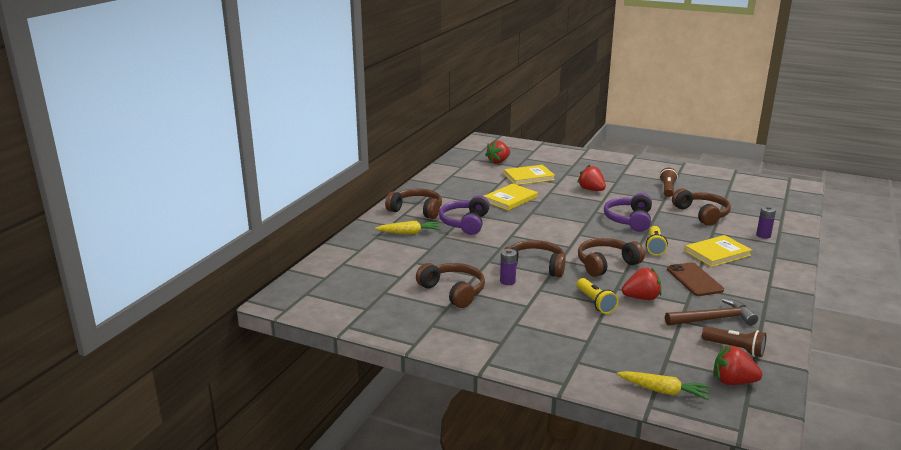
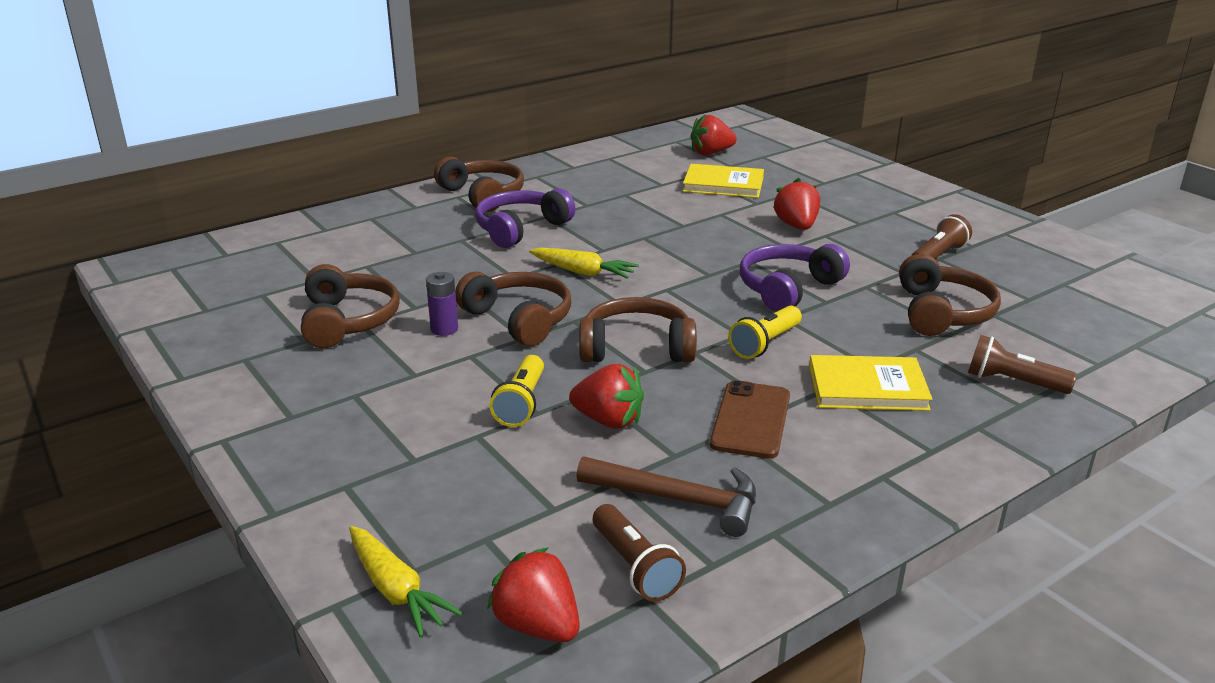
camera: 30 degrees right, 5 degrees up
(409, 233) = (423, 223): yellow carrot -> yellow carrot (583, 272)
(510, 199) = (642, 210): yellow book -> none
(763, 235) = (1013, 382): purple battery -> brown flashlight

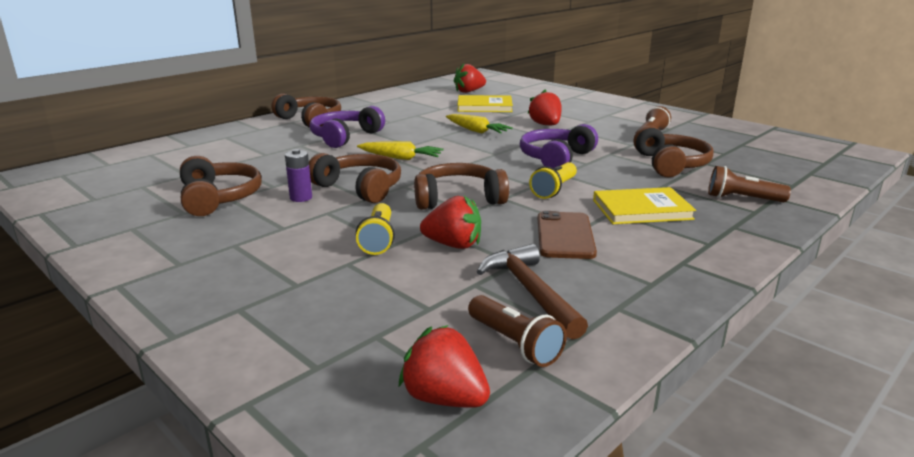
camera: 10 degrees left, 5 degrees down
(396, 590) = (303, 385): yellow carrot -> yellow carrot (476, 131)
(678, 499) = (530, 292): brown hammer -> brown hammer turned 120 degrees counterclockwise

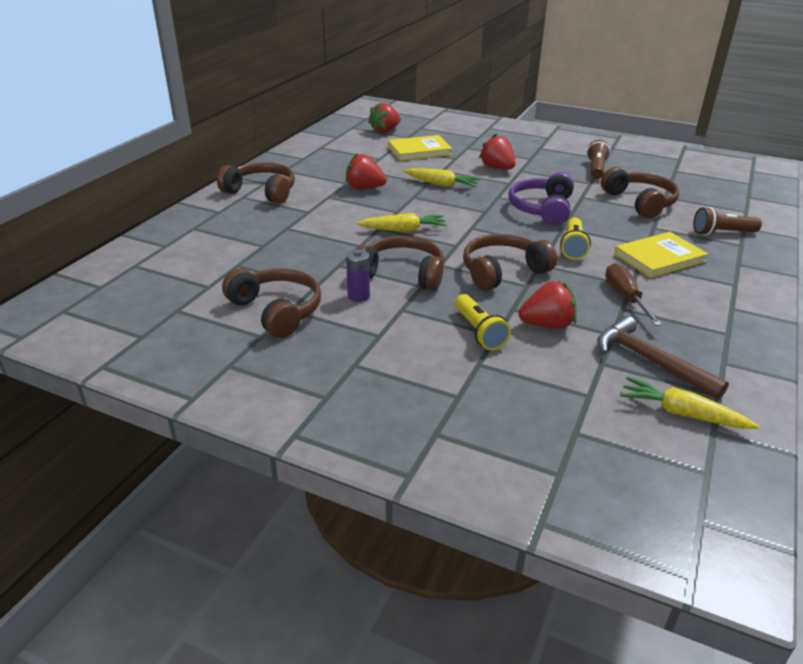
camera: 20 degrees left, 10 degrees up
(345, 137) = (321, 210): purple headphones -> none
(444, 398) = (679, 476): red strawberry -> red strawberry (364, 188)
(514, 343) = (682, 413): brown flashlight -> yellow carrot
(565, 236) = (625, 297): brown phone -> brown screwdriver

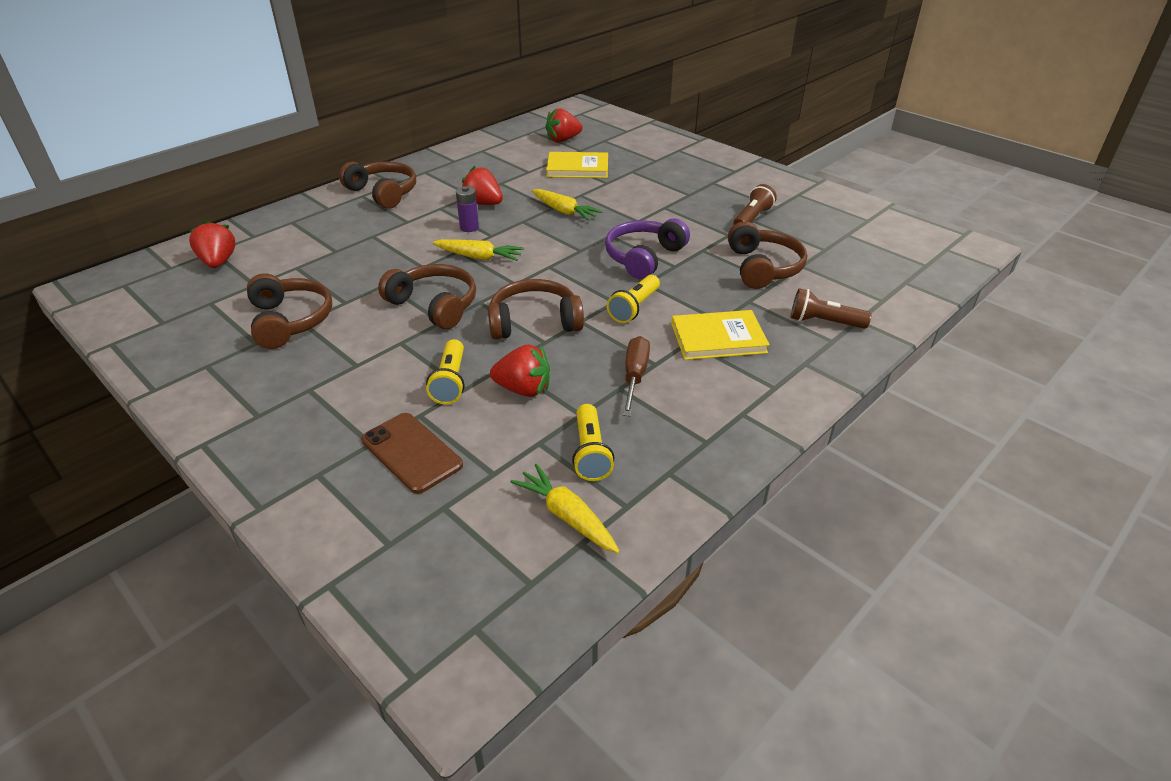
camera: 20 degrees right, 5 degrees up
(358, 296) = (374, 320): purple battery -> purple battery (469, 227)
(497, 168) = (641, 201): red strawberry -> red strawberry (218, 262)
(503, 395) = (411, 452): none -> brown phone
(650, 361) = (590, 453): brown hammer -> yellow flashlight

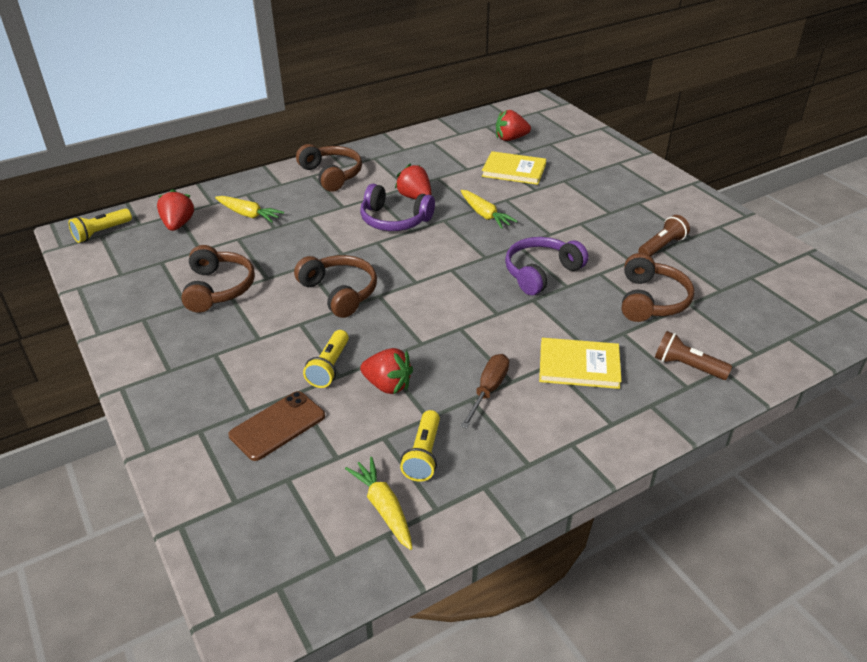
camera: 15 degrees right, 0 degrees up
(411, 452) = (277, 426): brown phone -> brown phone turned 75 degrees clockwise
(469, 227) = (394, 220): purple battery -> purple headphones
(479, 257) = (393, 251): yellow carrot -> yellow carrot (248, 214)
(534, 322) = (419, 322): brown headphones -> none
(634, 308) = (513, 323): yellow flashlight -> yellow flashlight (101, 232)

